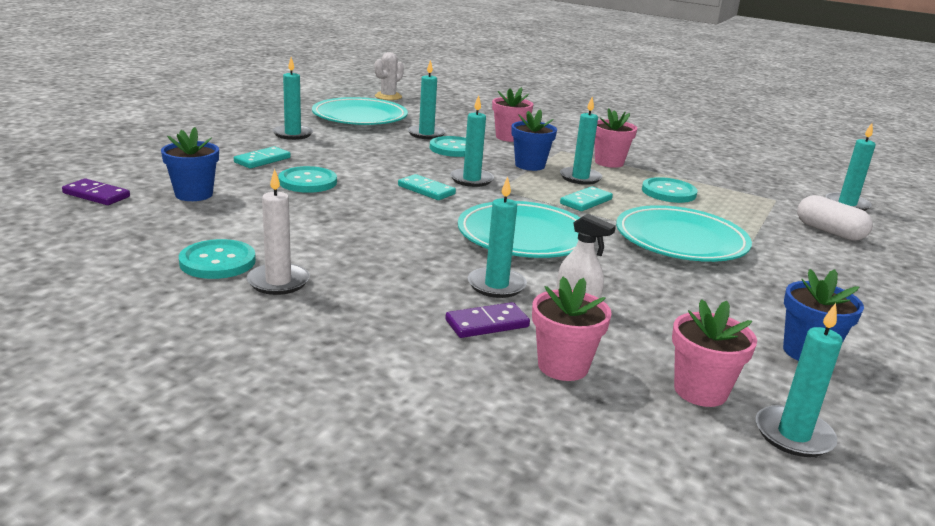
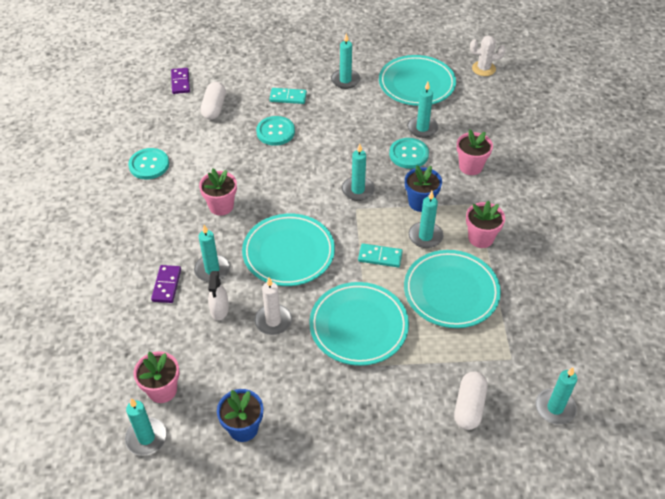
camera: 60 degrees right, 25 degrees up
(194, 194) = (214, 108): blue flower pot -> white capsule
(278, 282) = (147, 195): white candle -> white candle (273, 321)
(426, 190) = (317, 181): turquoise domino -> none
(487, 324) = (166, 285): purple domino -> purple domino turned 60 degrees clockwise
(563, 366) = (147, 329): pink flower pot -> pink flower pot (221, 206)
(668, 192) = (451, 292): turquoise button -> turquoise plate

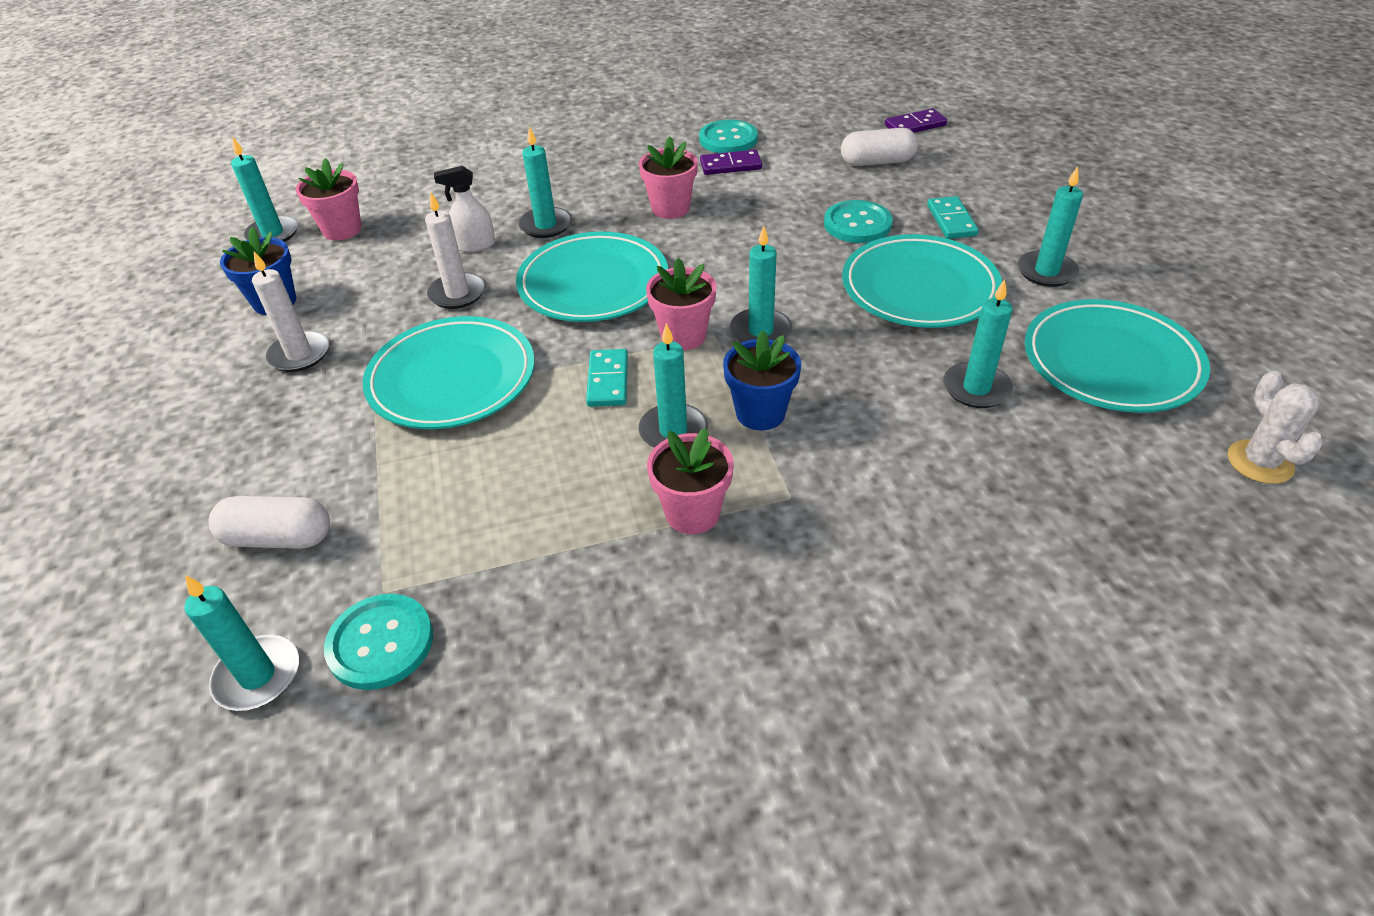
camera: 80 degrees right, 5 degrees down
(166, 285) = (512, 197): purple domino -> purple domino (730, 165)
(310, 408) = (299, 354): none -> white candle
(408, 154) = (887, 380): turquoise button -> turquoise button (380, 643)
(451, 292) = (541, 483): turquoise plate -> turquoise plate (919, 288)
(470, 166) = (899, 475): pink flower pot -> pink flower pot (683, 336)

